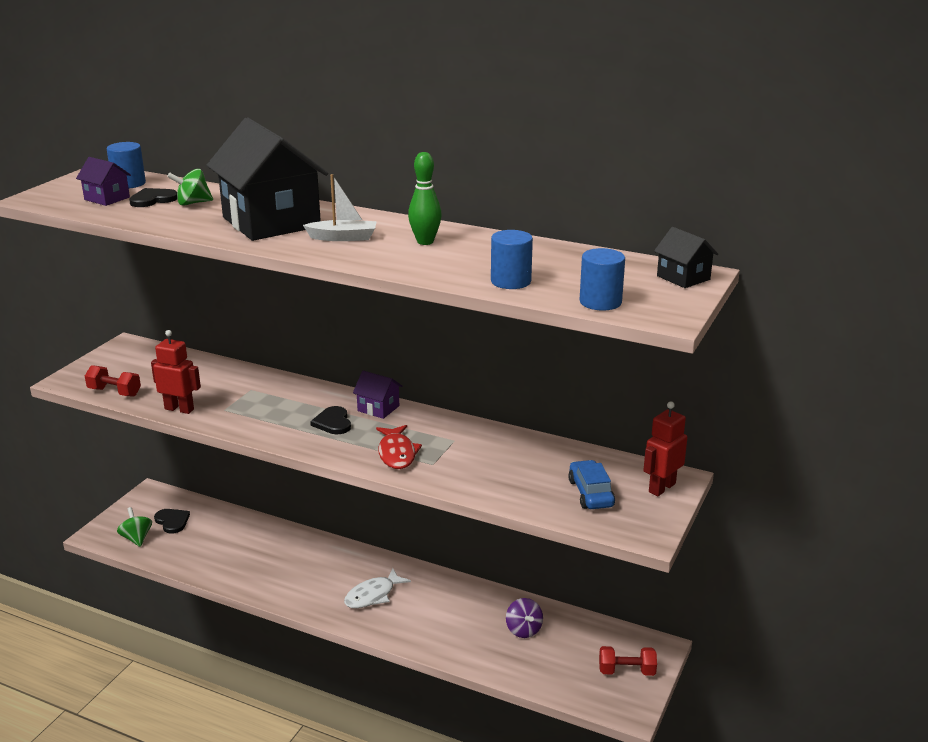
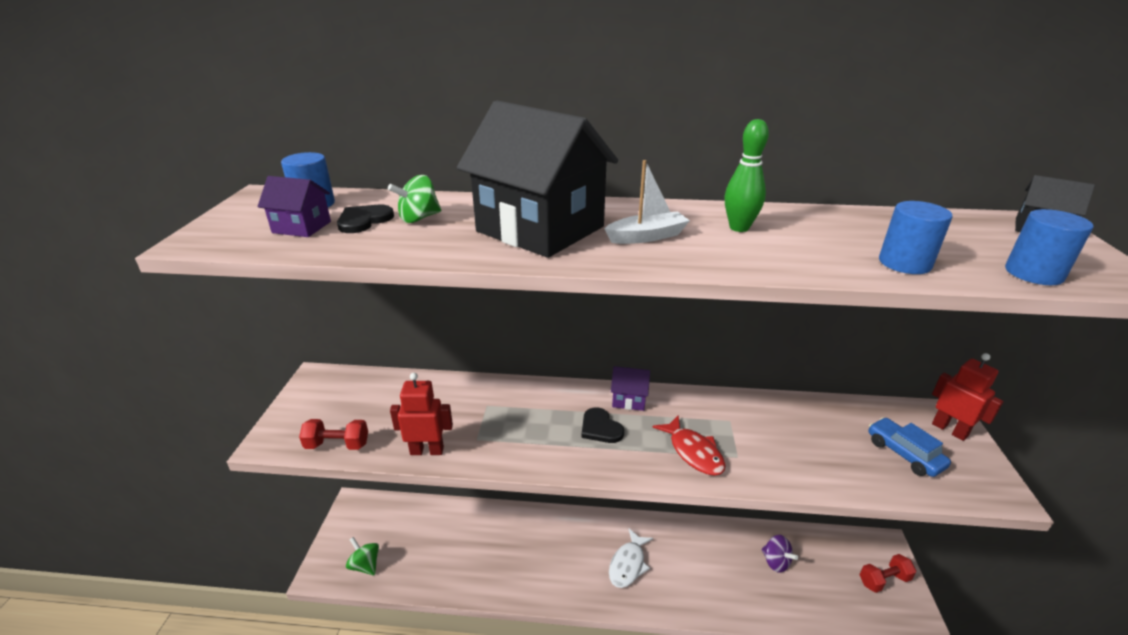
camera: 20 degrees left, 5 degrees up
(172, 521) = (392, 533): black heart -> none
(661, 488) = (949, 430): red robot -> red robot turned 120 degrees clockwise

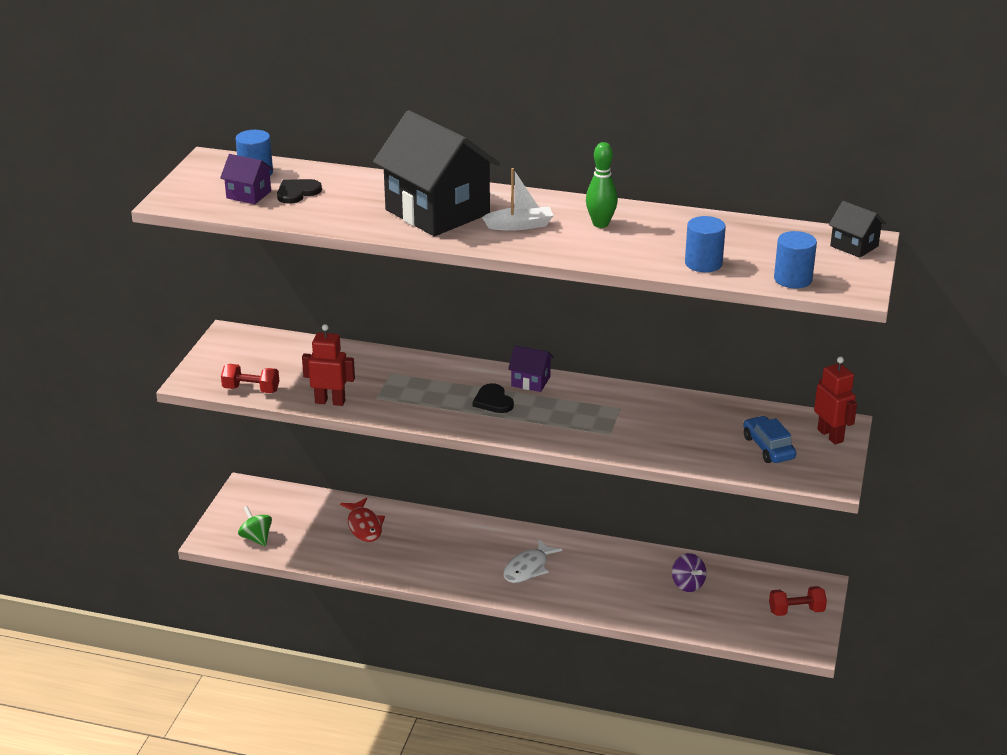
camera: 10 degrees right, 0 degrees up
(419, 218) = (341, 194): green spinning top -> none
(693, 452) = (571, 427): red fish -> red fish (364, 526)

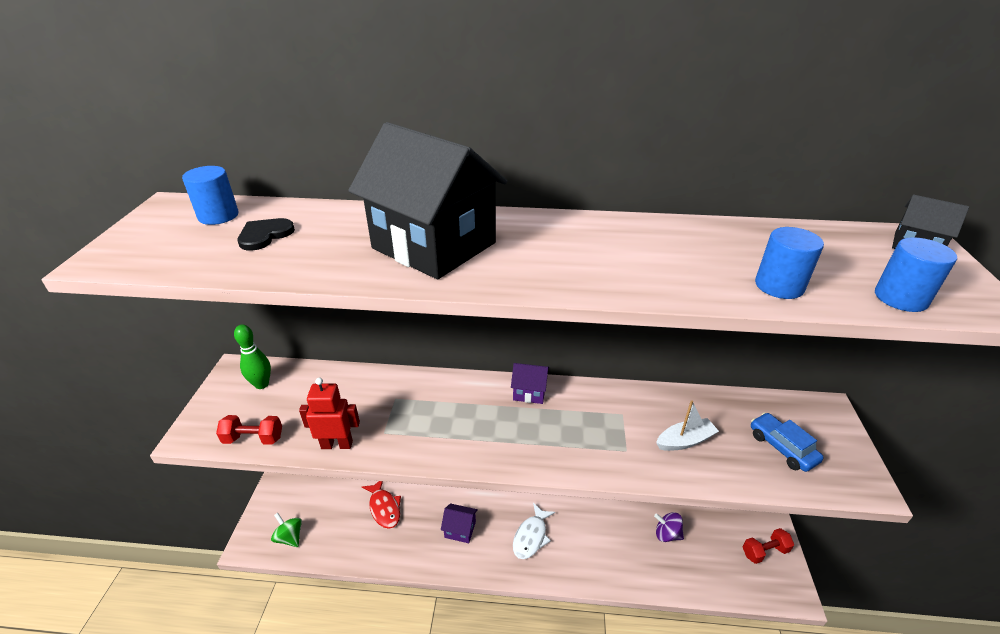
camera: 10 degrees left, 5 degrees up
(248, 195) = (204, 243): purple house -> purple house (460, 529)
(493, 401) = (500, 421): black heart -> none
(519, 225) = (536, 254): white boat -> white boat (685, 441)
(600, 224) = (626, 244): green bowling pin -> green bowling pin (262, 384)
(687, 584) = (667, 534): purple spinning top -> purple spinning top turned 150 degrees clockwise
(830, 435) = (827, 423): red robot -> none

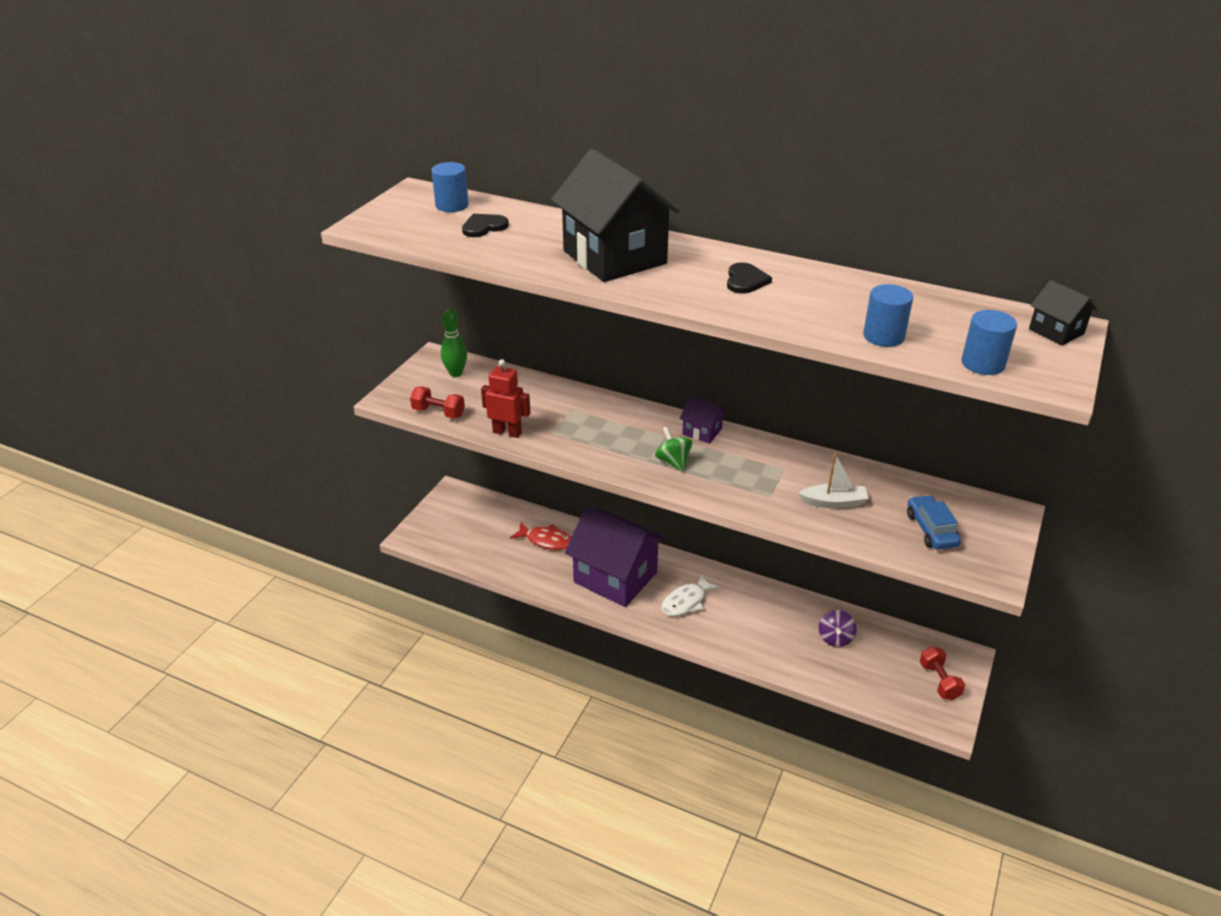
camera: 20 degrees right, 0 degrees up
(290, 537) = (449, 541): green spinning top -> green spinning top (673, 462)
(384, 508) = (546, 540): red fish -> red fish turned 60 degrees counterclockwise
(460, 529) = (615, 577): purple house -> purple house, size x2.26
(590, 247) = (745, 280): none -> black heart
(667, 534) = (835, 638): purple spinning top -> purple spinning top turned 120 degrees counterclockwise
(764, 551) = (939, 681): red dumbbell -> red dumbbell turned 75 degrees clockwise

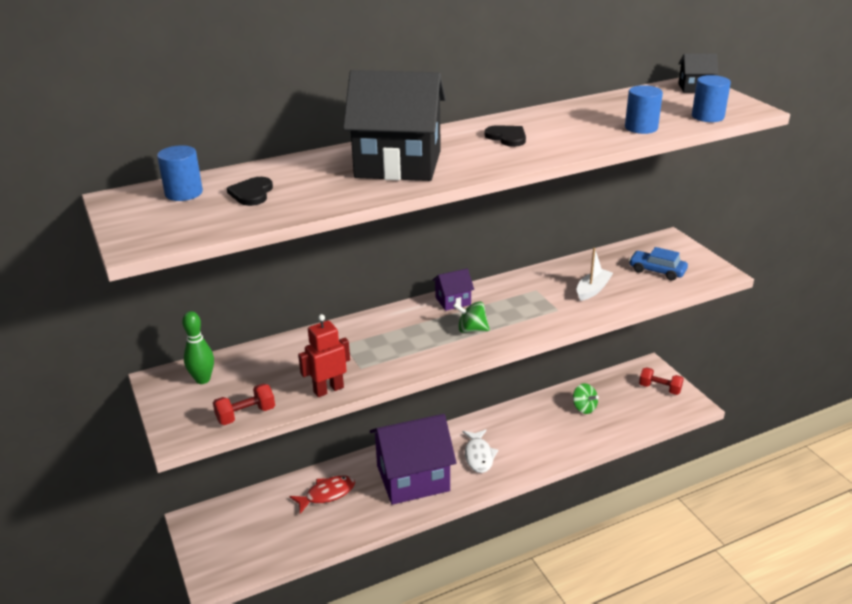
camera: 50 degrees left, 5 degrees down
(835, 638) = (584, 408): purple spinning top -> green spinning top

